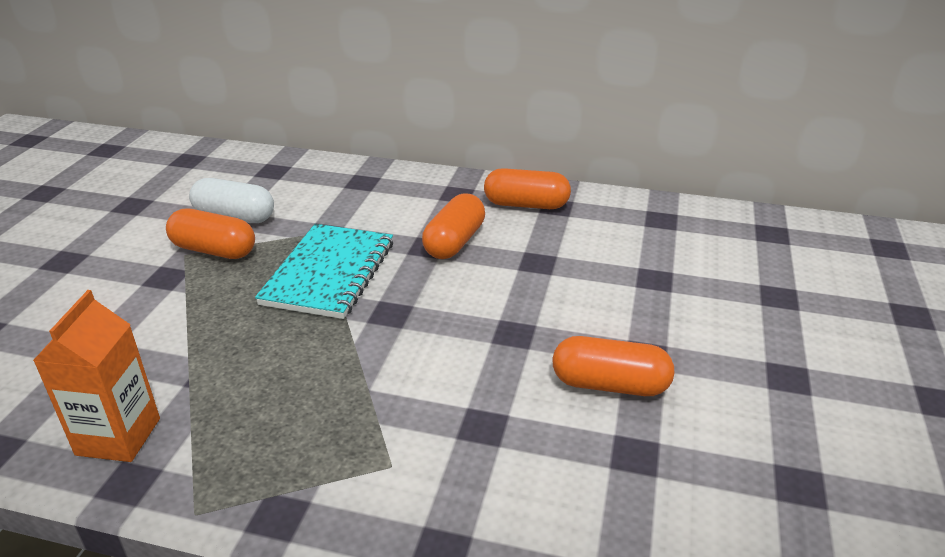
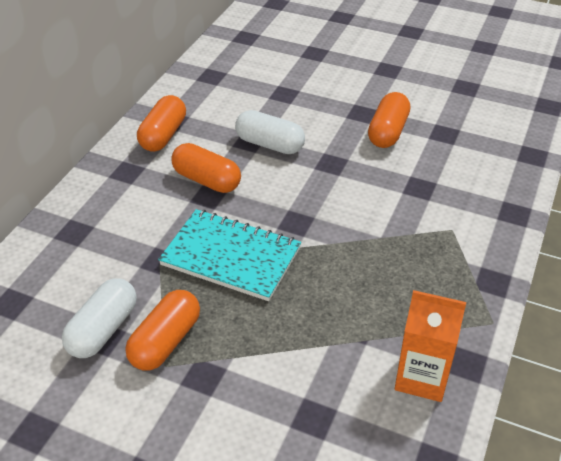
camera: 80 degrees left, 10 degrees up
(536, 278) = (270, 144): none -> white capsule

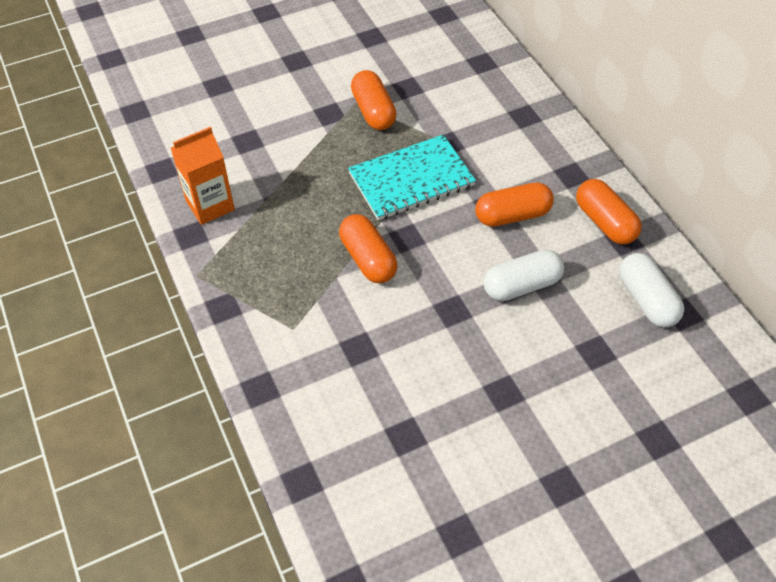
camera: 130 degrees right, 10 degrees up
(103, 329) = (414, 90): white capsule -> white capsule (646, 300)
(388, 132) = (454, 389): orange capsule -> orange capsule (368, 259)

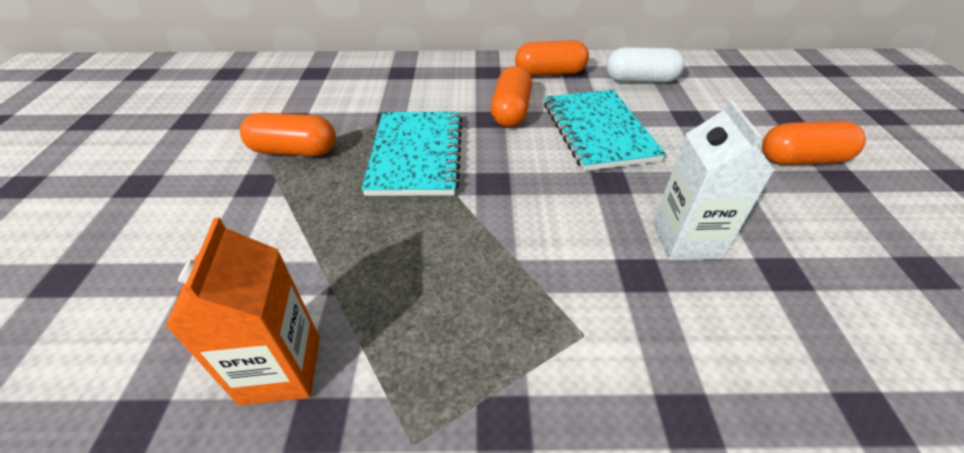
camera: 65 degrees left, 10 degrees down
(368, 259) = (505, 222): orange capsule -> orange capsule (802, 159)
(408, 370) = (686, 240): none -> white carton
(521, 285) = (598, 131): white capsule -> turquoise notebook

